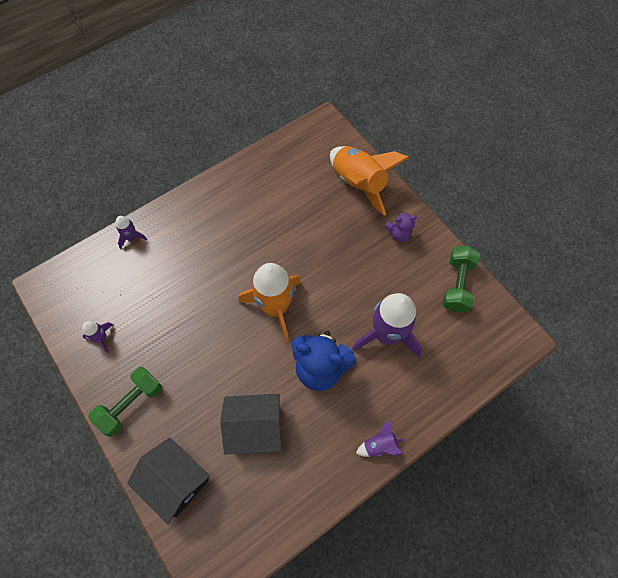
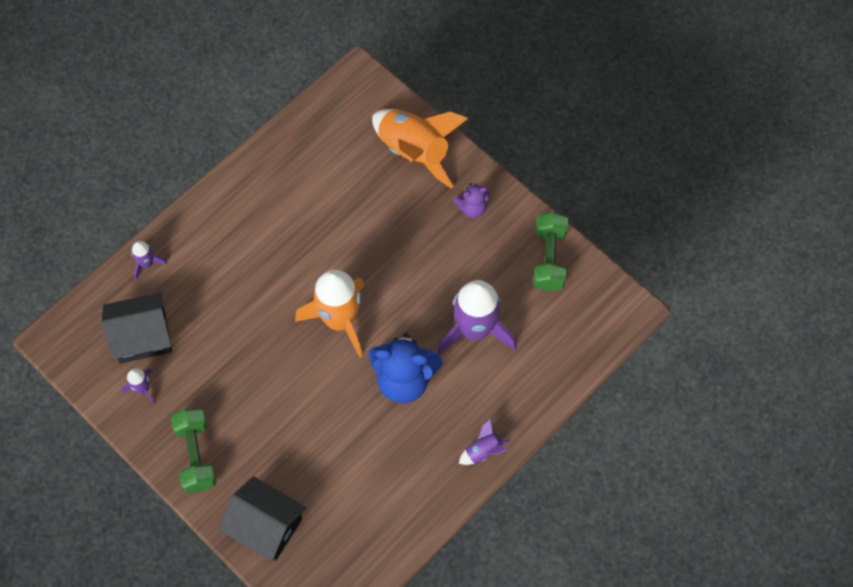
camera: 10 degrees left, 0 degrees up
(131, 404) = (196, 455): green dumbbell -> green dumbbell turned 45 degrees counterclockwise
(255, 427) = (342, 456): black house -> black house (142, 336)

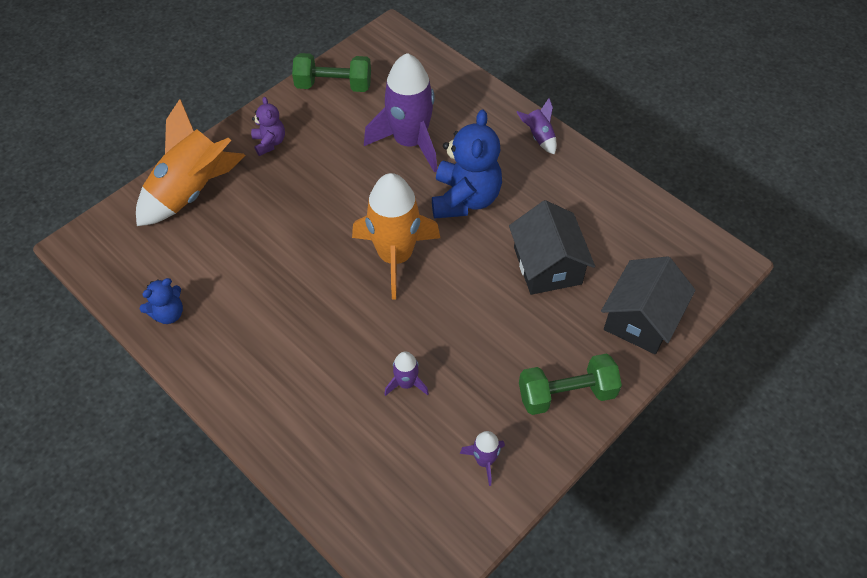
camera: 90 degrees left, 10 degrees down
(142, 336) = (412, 466): black house -> black house (547, 265)
(147, 264) = (308, 468): purple rocket -> purple rocket (406, 383)
(287, 152) = (168, 314): none -> blue teddy bear

